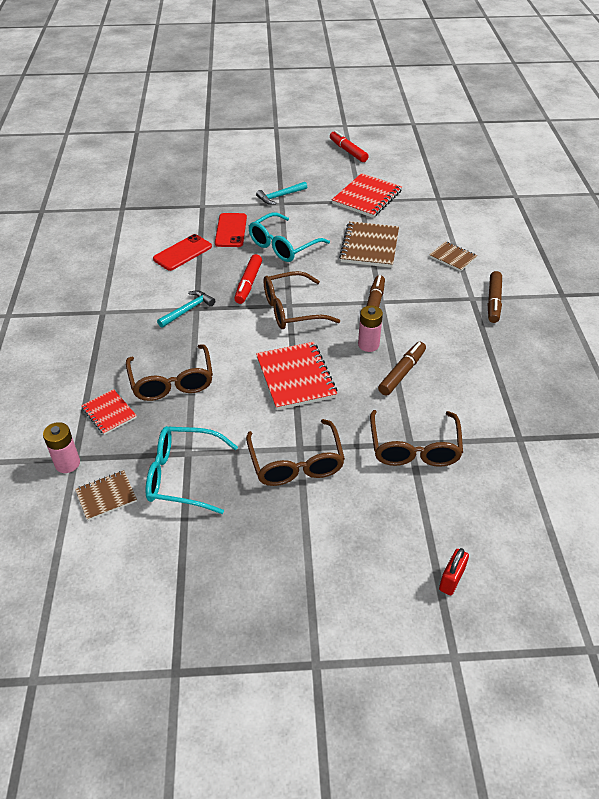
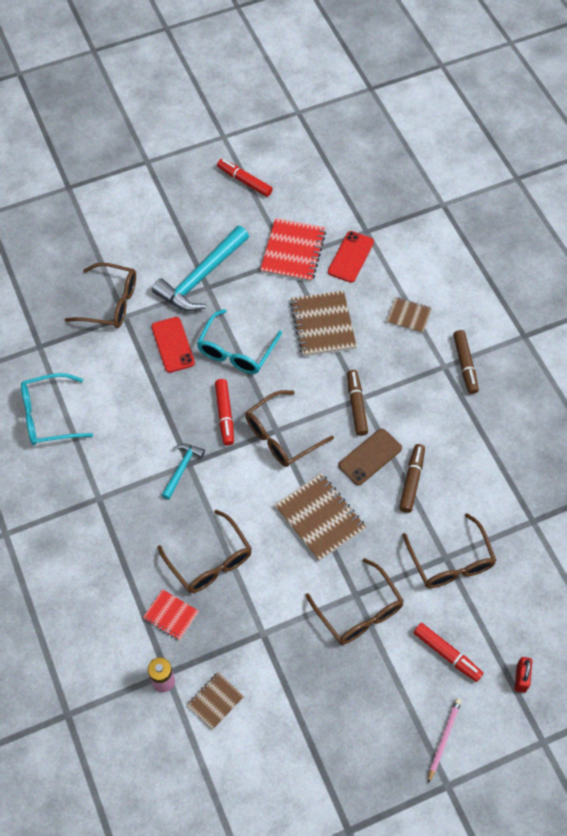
camera: 20 degrees left, 15 degrees up
(182, 253) = (138, 393): red phone -> red phone (351, 257)
(182, 476) = (269, 658): turquoise glasses -> turquoise glasses (48, 416)
(196, 196) = (110, 303): none -> brown glasses
(280, 196) = (201, 277): turquoise hammer -> turquoise hammer, size x1.96
(295, 377) = (320, 518): red notebook -> brown notebook
(333, 613) = (443, 739): none -> pink pencil
(368, 345) = (370, 457): pink battery -> brown phone
(374, 530) = (447, 654): none -> red marker

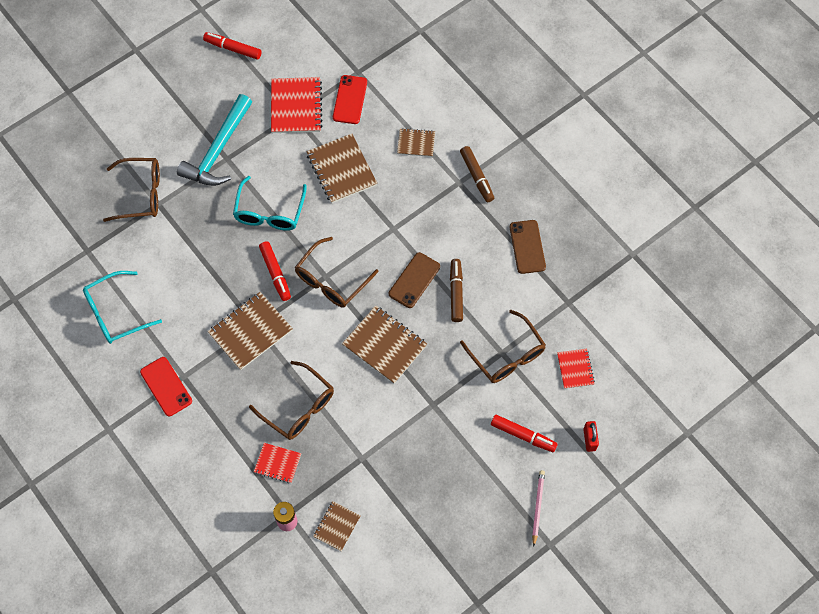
camera: 15 degrees left, 5 degrees up
(173, 345) = (210, 220): red phone -> red phone (166, 386)
(181, 469) = (250, 332): turquoise hammer -> brown notebook
(356, 405) = (390, 237): brown marker -> none
(359, 612) = (440, 418): brown glasses -> none
(502, 451) = (527, 247): none -> brown phone
(523, 595) = (575, 369): none -> red notebook

